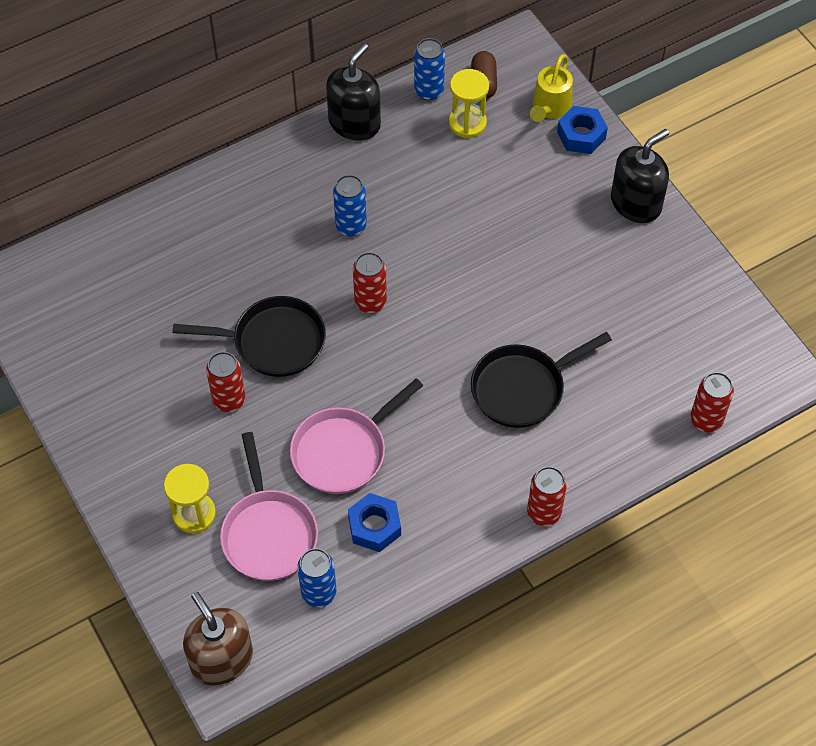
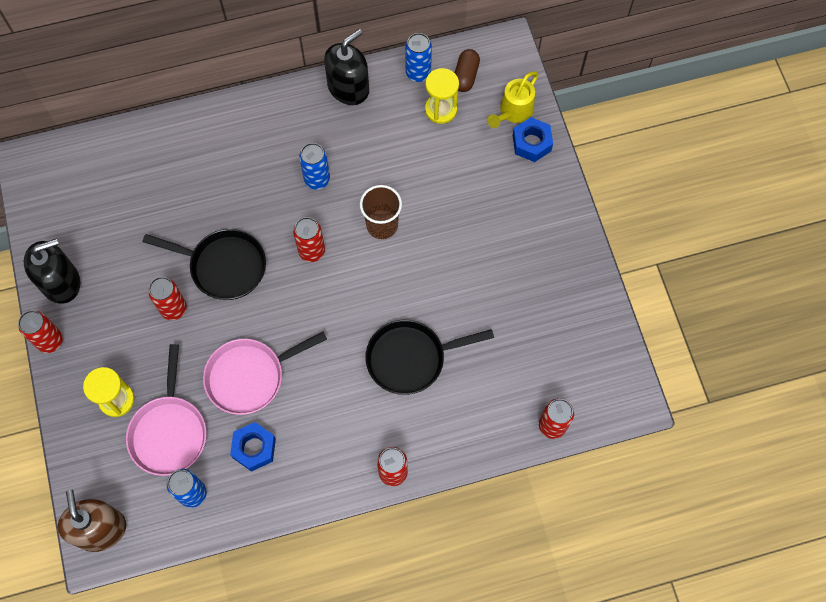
camera: 15 degrees right, 10 degrees up
(92, 469) = (50, 341): none -> red can
(442, 257) = (382, 225): none -> brown cup
(636, 203) = (557, 216): black soap dispenser -> black soap dispenser (61, 282)

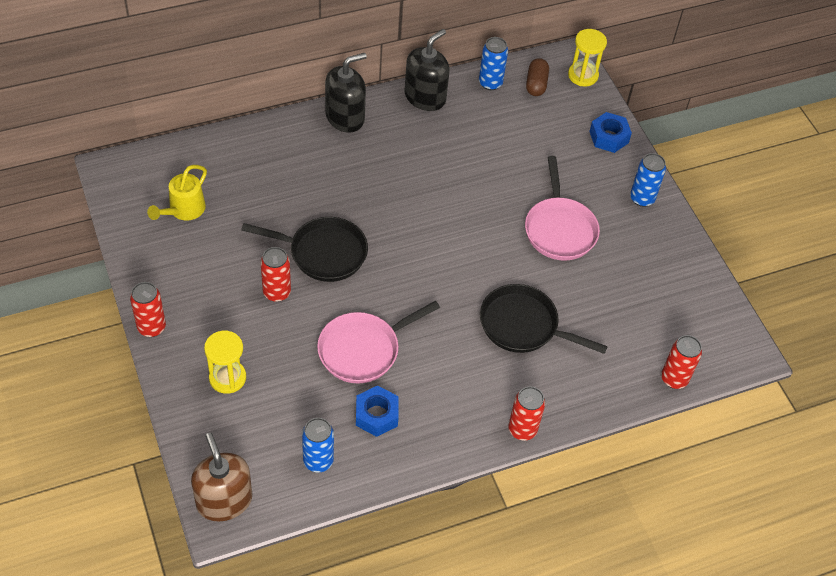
camera: 10 degrees left, 15 degrees down
(61, 282) = (157, 274): black soap dispenser -> black soap dispenser (345, 117)
(169, 431) = (286, 404): pink pan -> pink pan (559, 229)
(311, 251) = (410, 236): red can -> none
(317, 179) = (406, 174): blue can -> blue can (642, 198)
(382, 225) = (476, 211): brown cup -> none
(411, 358) = (523, 326): black pan -> black pan turned 45 degrees clockwise
(441, 110) = (517, 112): yellow hourglass -> yellow hourglass (583, 75)
(513, 112) = (586, 112): yellow watering can -> yellow watering can (183, 210)

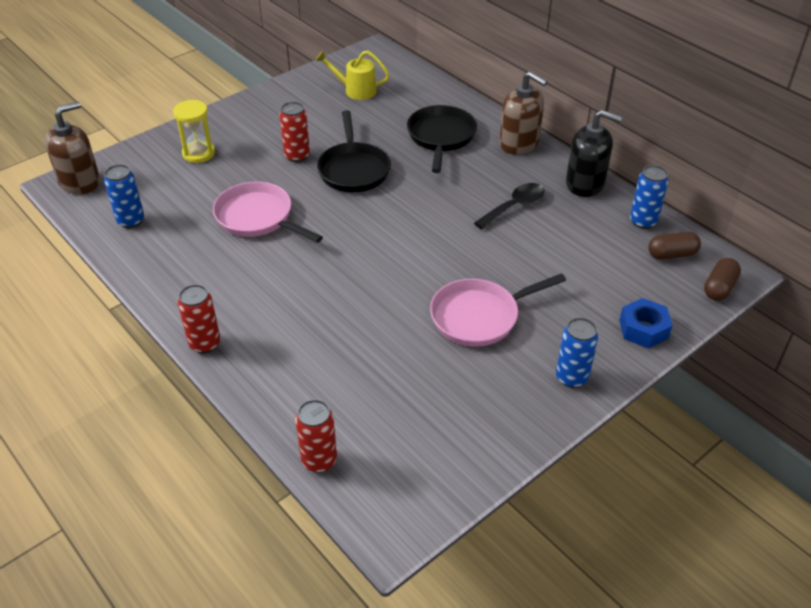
camera: 75 degrees right, 10 degrees down
(151, 327) = (232, 106): red can -> none
(345, 117) = (519, 143): black soap dispenser -> brown soap dispenser
(376, 415) = (189, 242): blue nut -> none
(434, 155) = (514, 206): none -> black spoon
(523, 326) = (335, 316): black pan -> black pan (441, 137)
(583, 75) = (719, 288): yellow hourglass -> brown capsule

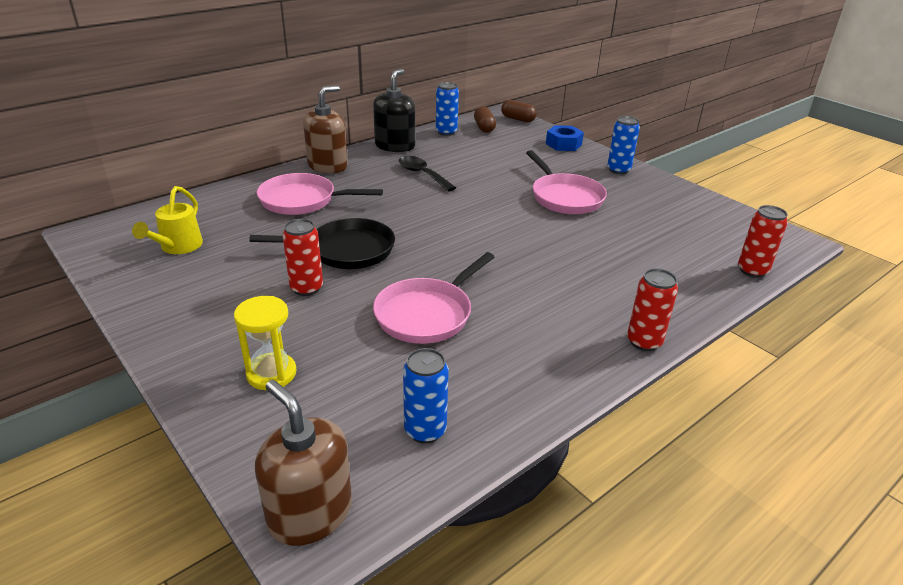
camera: 90 degrees left, 10 degrees down
(441, 137) = (303, 200): black pan -> pink pan

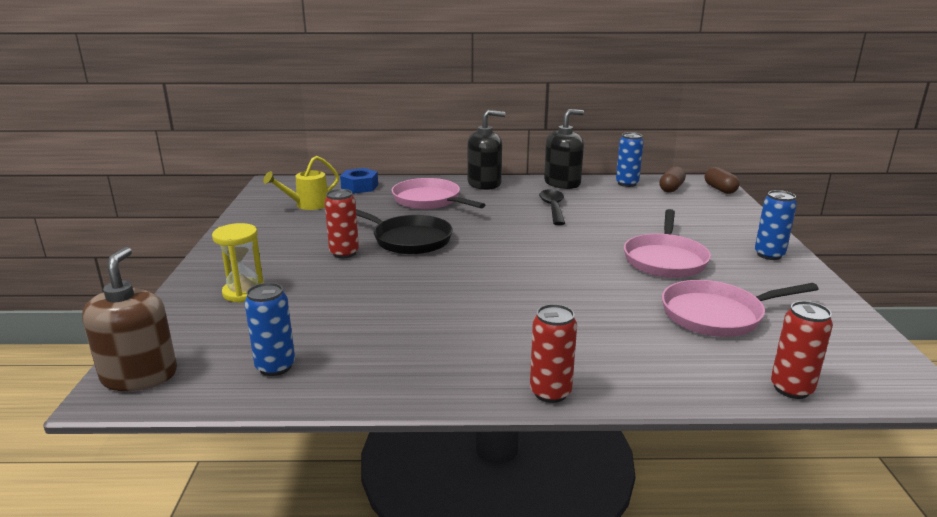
camera: 40 degrees right, 10 degrees down
(327, 166) = (484, 183): brown soap dispenser -> black soap dispenser
(427, 314) = (398, 298): pink pan -> pink pan (717, 315)
(563, 144) = (738, 219): blue nut -> blue nut (359, 187)

